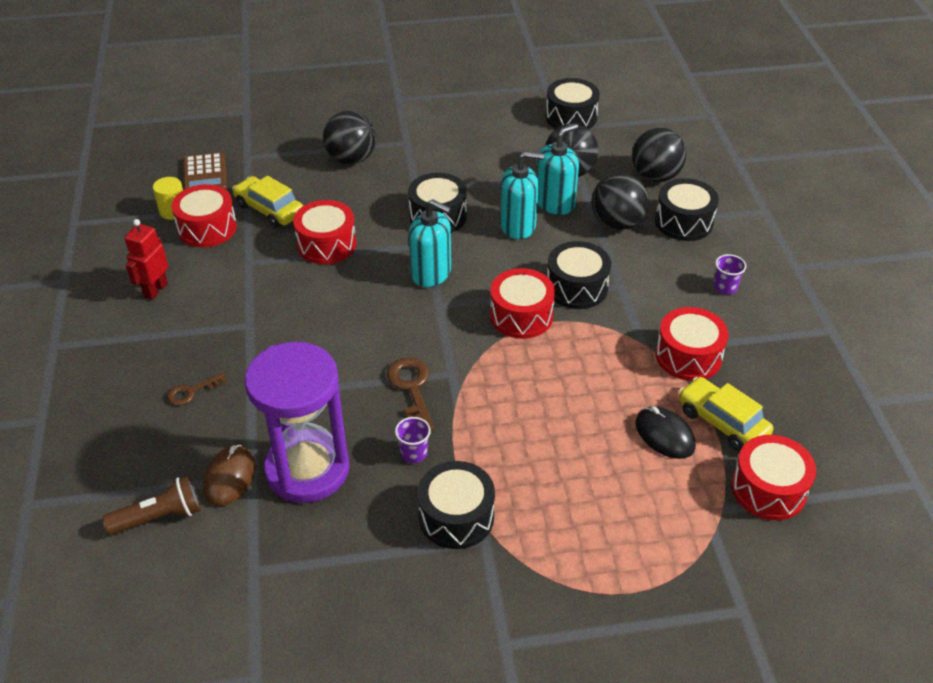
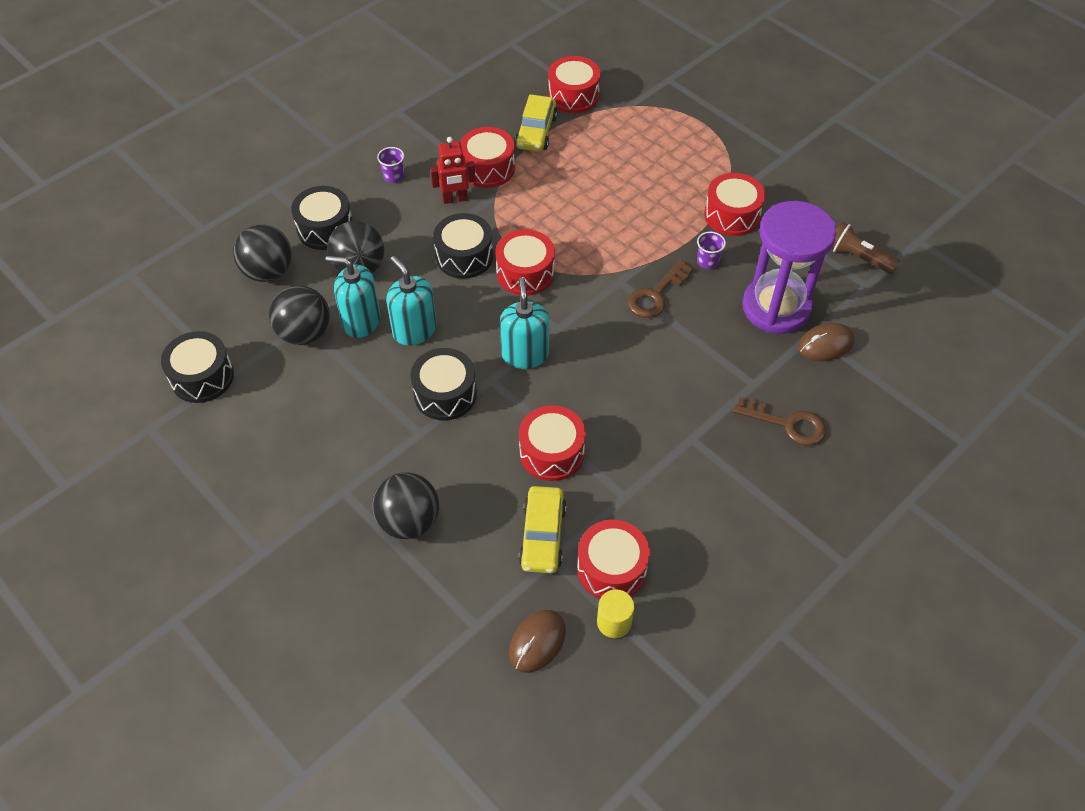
camera: 125 degrees left, 10 degrees up
(155, 290) = (720, 542): red robot -> red robot (455, 199)
(160, 517) = (890, 359): brown flashlight -> brown flashlight (858, 257)
(192, 391) = (787, 424): brown key -> brown key, size x1.63
(205, 175) = (537, 642): brown calculator -> brown mouse
(456, 517) = (732, 215): black drum -> red drum
(664, 435) = (573, 152): black mouse -> none

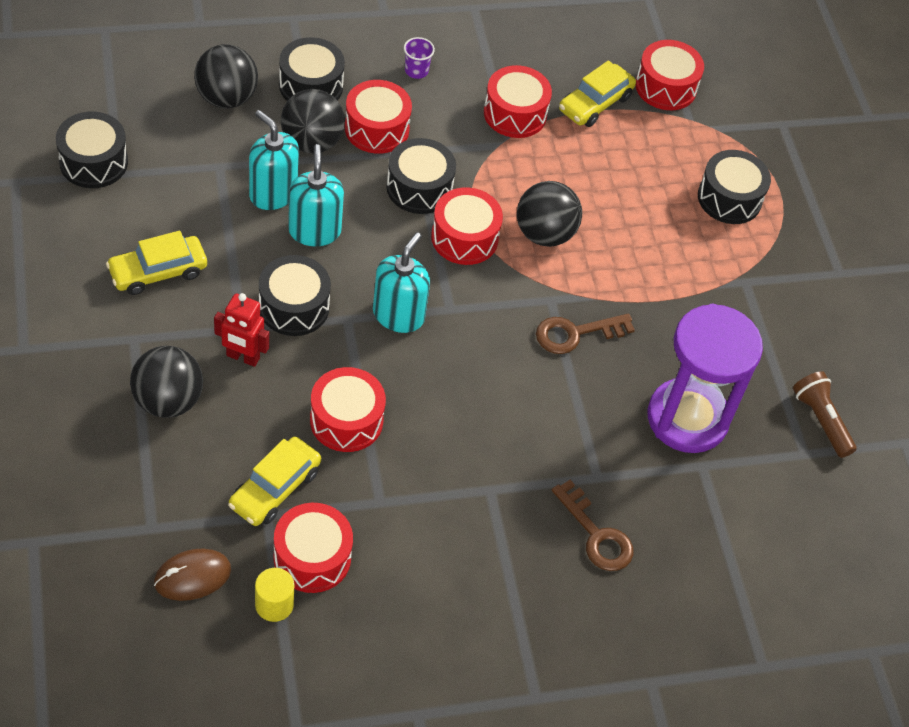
camera: 25 degrees right, 0 degrees up
(304, 333) = (213, 175): black ball -> black ball (544, 234)
(321, 429) = (158, 272): none -> yellow car
(455, 199) = (457, 126): red robot -> red robot (243, 357)
(677, 146) = (729, 198): none -> black drum
(707, 261) = (657, 332): purple cup -> none
(732, 215) = (724, 301): red drum -> red drum (376, 128)
(825, 344) = (706, 484): brown mouse -> none

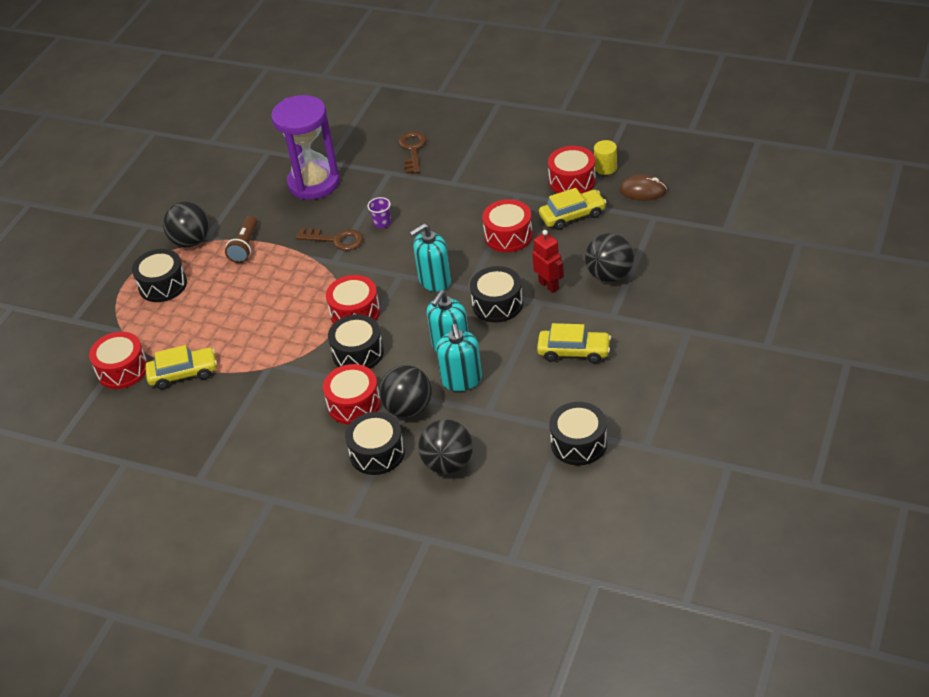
camera: 135 degrees left, 10 degrees down
(416, 71) = (288, 440): purple cup -> purple cup (382, 223)
(515, 113) = (246, 384): red drum -> none
(544, 234) = (301, 299): black ball -> black ball (191, 241)
(821, 420) = (242, 162): brown flashlight -> brown flashlight (245, 247)

